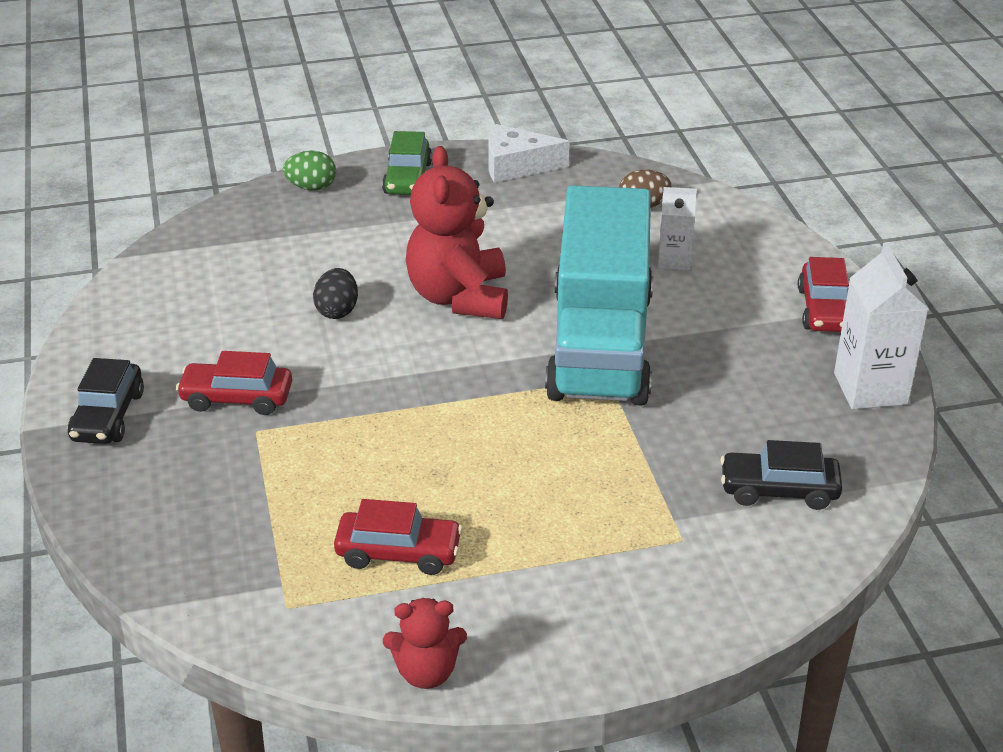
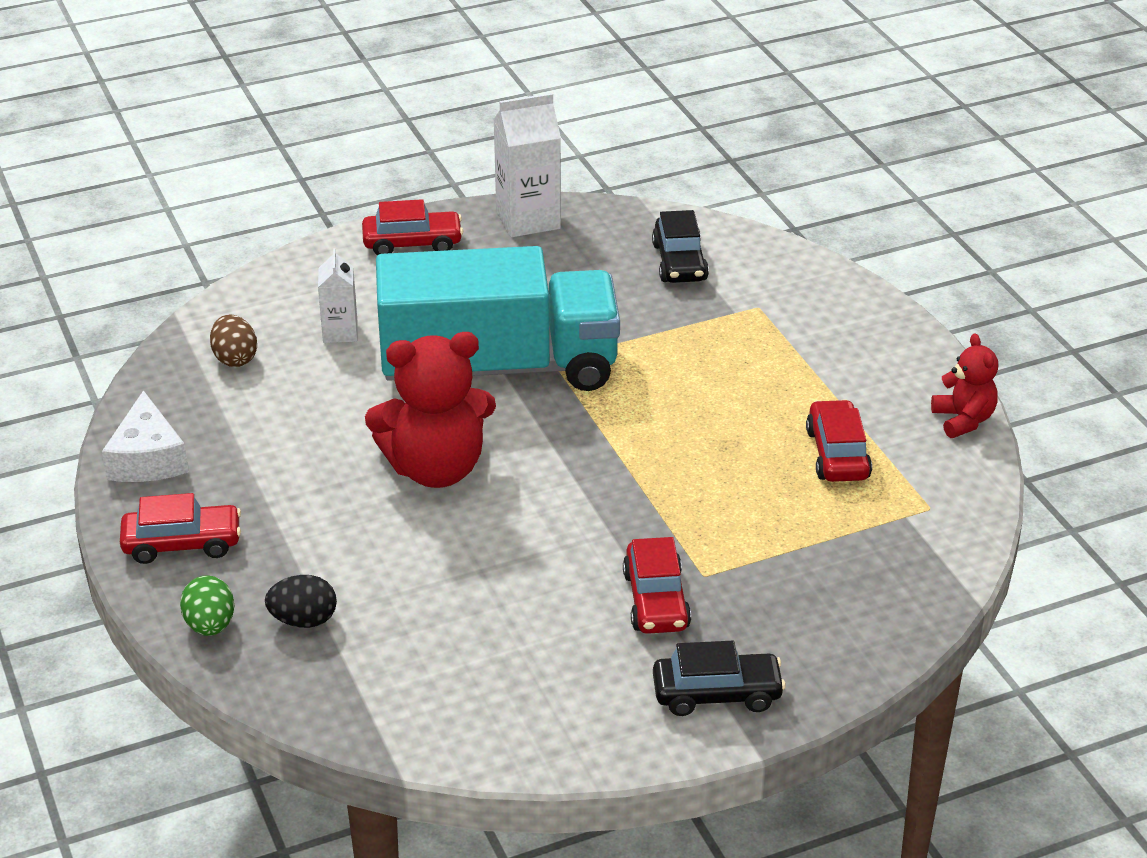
camera: 100 degrees left, 0 degrees up
(337, 311) = (480, 555): black egg -> black egg (303, 620)
(408, 178) = (182, 544): green car -> red car

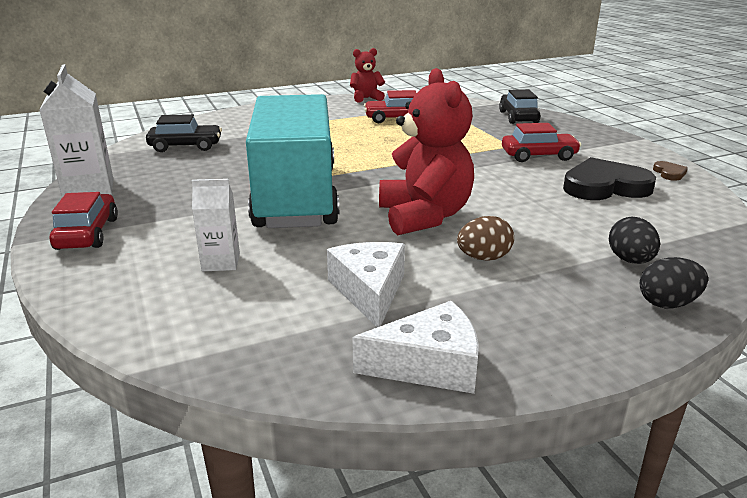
camera: 90 degrees left, 10 degrees down
(182, 544) = (564, 328): red car -> none
(210, 625) = (667, 303): green egg -> black egg
(235, 358) = (247, 319): brown egg -> brown egg (483, 258)
(269, 426) = (369, 291): none -> white cheese
(526, 649) = (605, 186): none -> black heart
(580, 738) = (669, 173): none -> brown heart
(717, 694) = (606, 145): black car -> black car (518, 117)

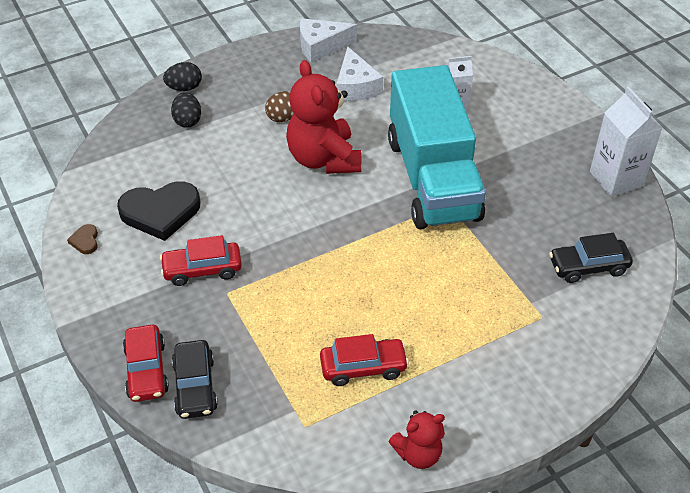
camera: 175 degrees right, 20 degrees up
(87, 233) = (565, 125): red car -> red car (146, 370)

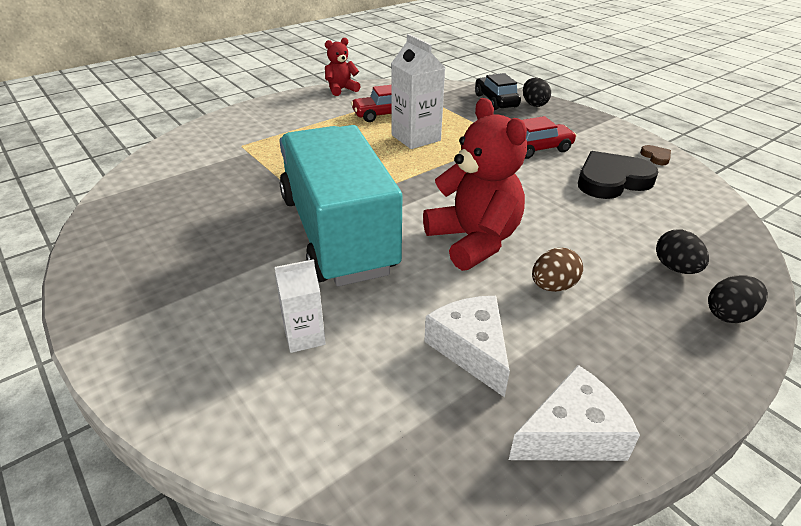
camera: 170 degrees right, 10 degrees down
(146, 370) = (534, 104): red car -> black egg
(588, 267) = (184, 176): black car -> none
(616, 179) = (104, 254): white carton -> white carton (416, 138)

